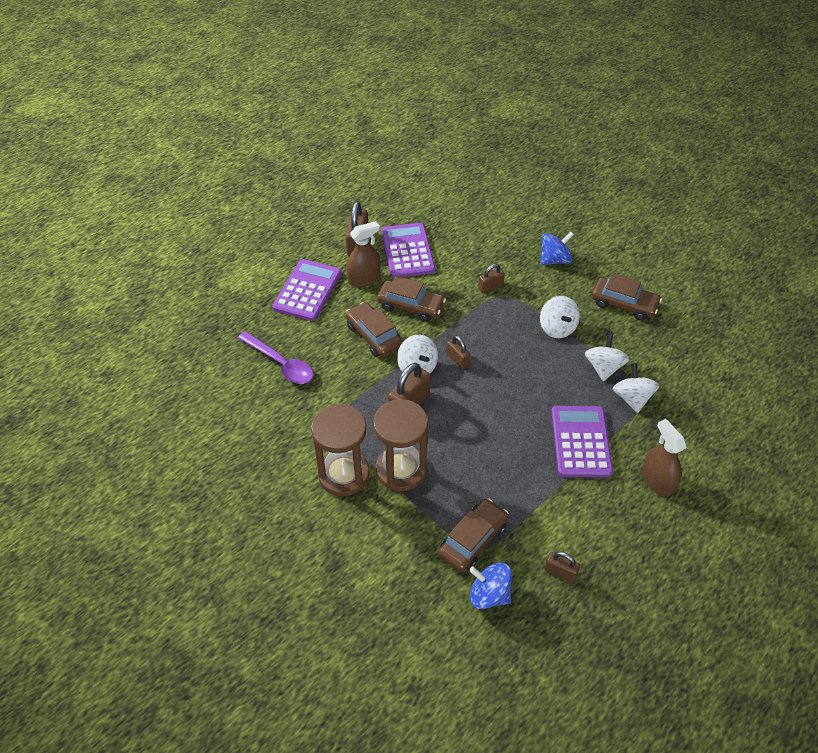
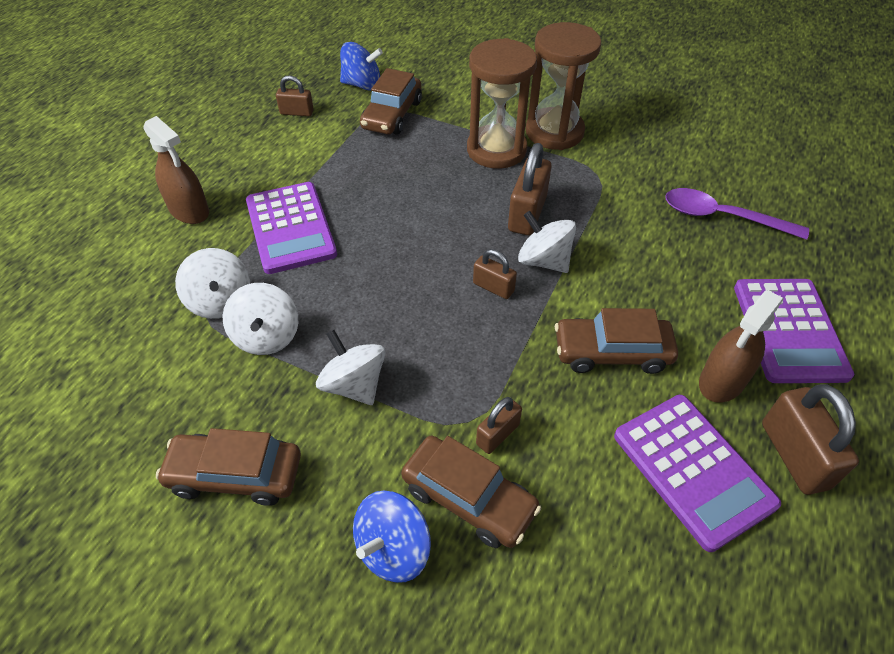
camera: 160 degrees right, 0 degrees up
(374, 336) = (632, 287): brown car -> brown car (469, 498)

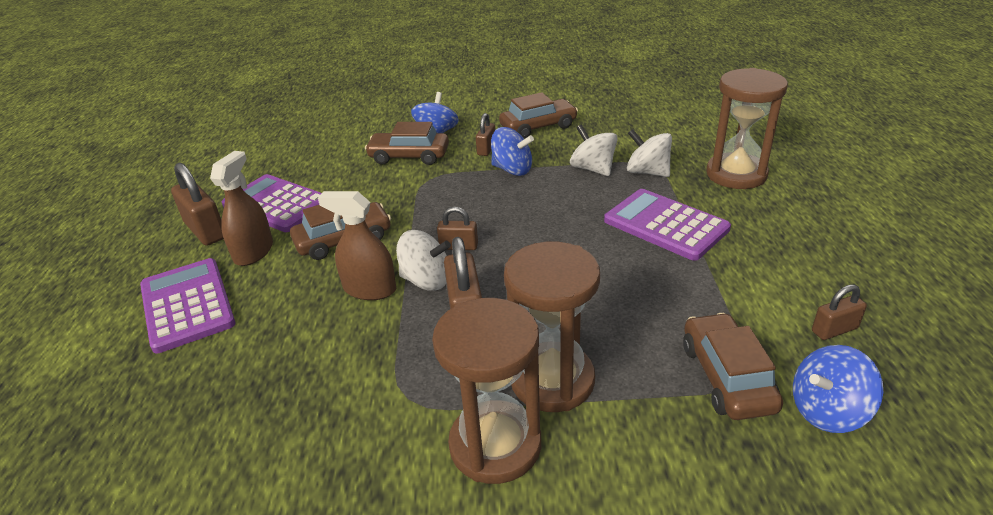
camera: 155 degrees right, 15 degrees down
(149, 255) = (736, 174): none -> brown hourglass
(189, 210) = (762, 206): brown spray bottle -> brown spray bottle (369, 289)
(354, 384) = (512, 170): white spinning top -> blue spinning top
(497, 434) = (406, 180): brown padlock -> brown padlock (486, 149)
(722, 217) = (240, 399): purple spoon -> none

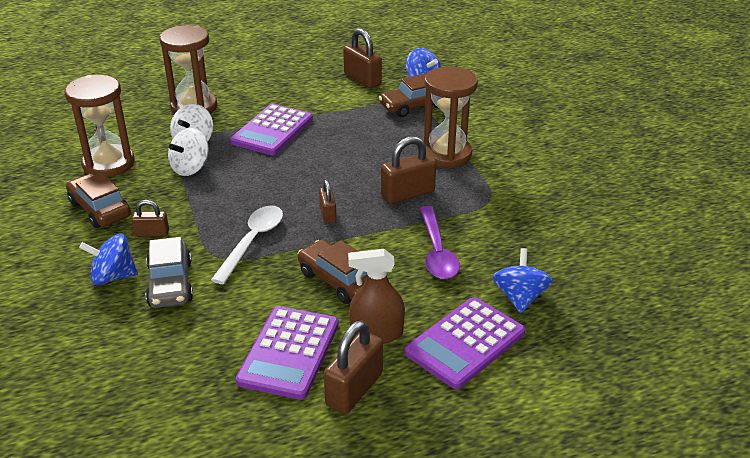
camera: 110 degrees left, 0 degrees up
(336, 316) = (437, 251): none -> purple spoon
(369, 289) = (399, 244): brown spray bottle -> none
(409, 156) = (170, 283): brown car -> grey car
(426, 280) = (377, 220): white spinning top -> none
(440, 197) = (252, 242): none -> white spoon
(495, 445) = (502, 164): brown hourglass -> brown hourglass (109, 164)
(512, 170) = (195, 210): blue spinning top -> blue spinning top (520, 297)
(834, 330) = (362, 79): brown padlock -> brown padlock, size x1.72

